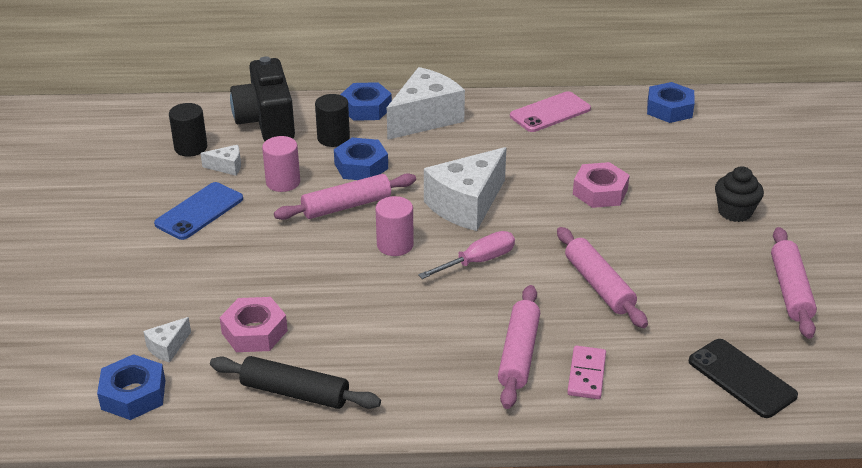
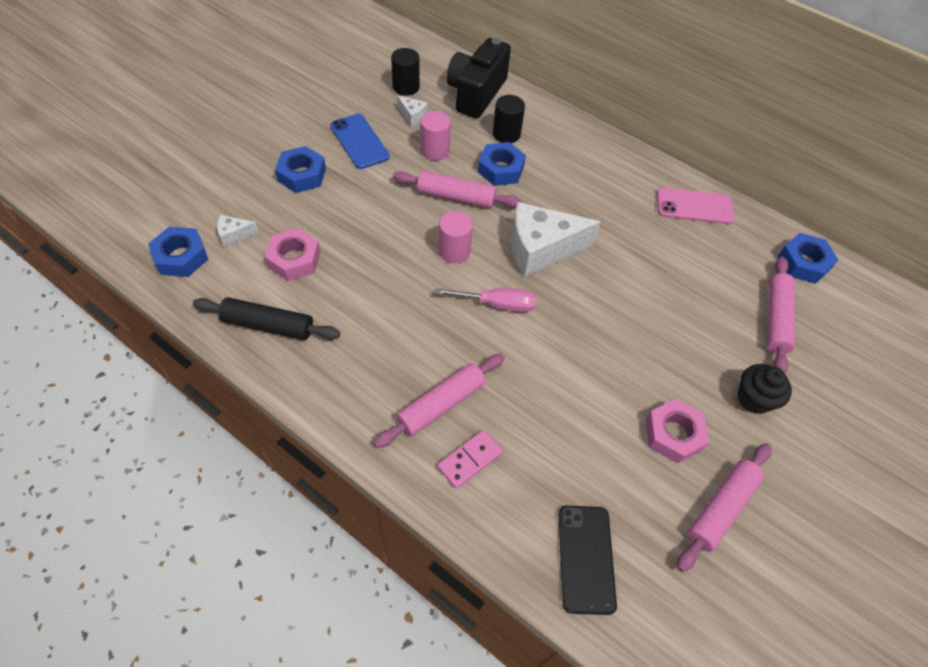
camera: 35 degrees right, 20 degrees up
(199, 211) = (359, 141): blue phone -> blue phone turned 75 degrees clockwise
(295, 392) = (268, 325): black rolling pin -> black rolling pin turned 45 degrees counterclockwise
(366, 108) = (556, 121): blue nut -> blue nut (302, 175)
(425, 118) = (590, 155): white cheese -> none
(599, 285) = (564, 388): pink rolling pin -> pink rolling pin (776, 319)
(600, 192) = (657, 304): pink nut -> pink nut (673, 434)

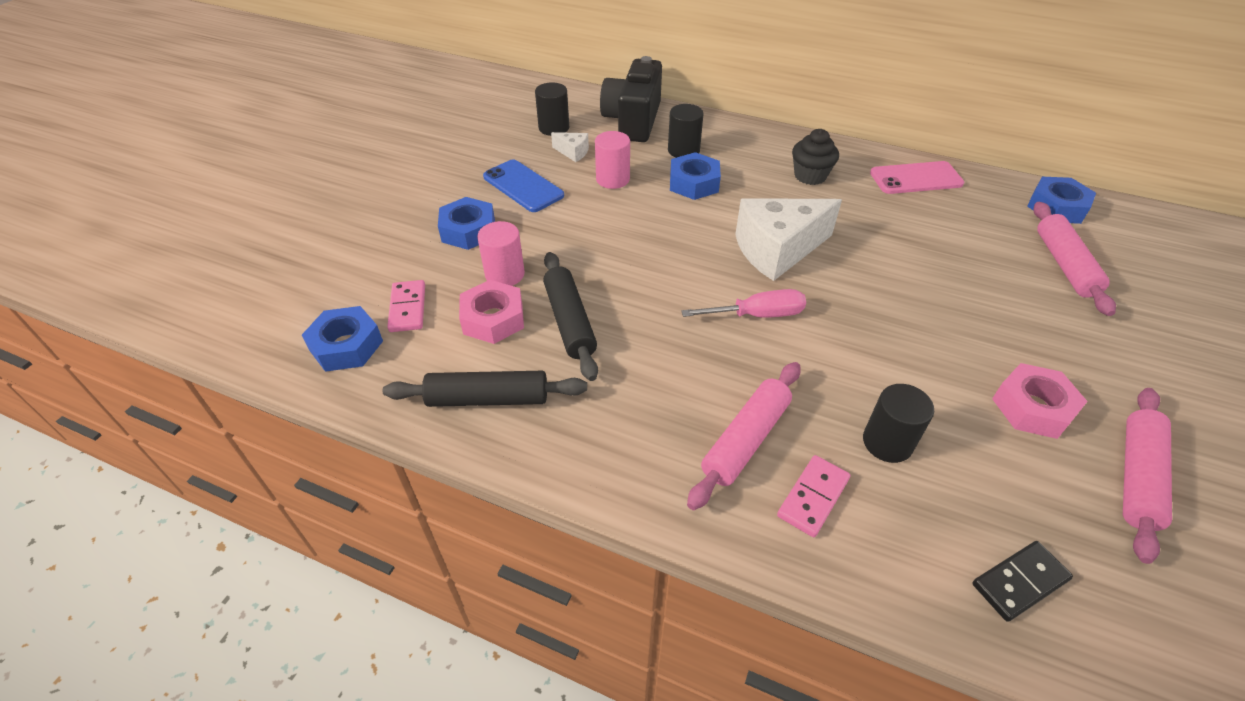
camera: 10 degrees left, 10 degrees down
(234, 235) = (408, 308): white cheese -> pink domino
(350, 275) = (569, 321): none -> black rolling pin
(454, 251) = (681, 271): pink cylinder -> pink cylinder (505, 274)
(456, 197) = (657, 218): pink rolling pin -> none
(545, 433) = (887, 442): none -> black cylinder
(586, 558) = (1019, 582): black phone -> black domino
(754, 399) = (1094, 348): black cupcake -> black cupcake (810, 176)

